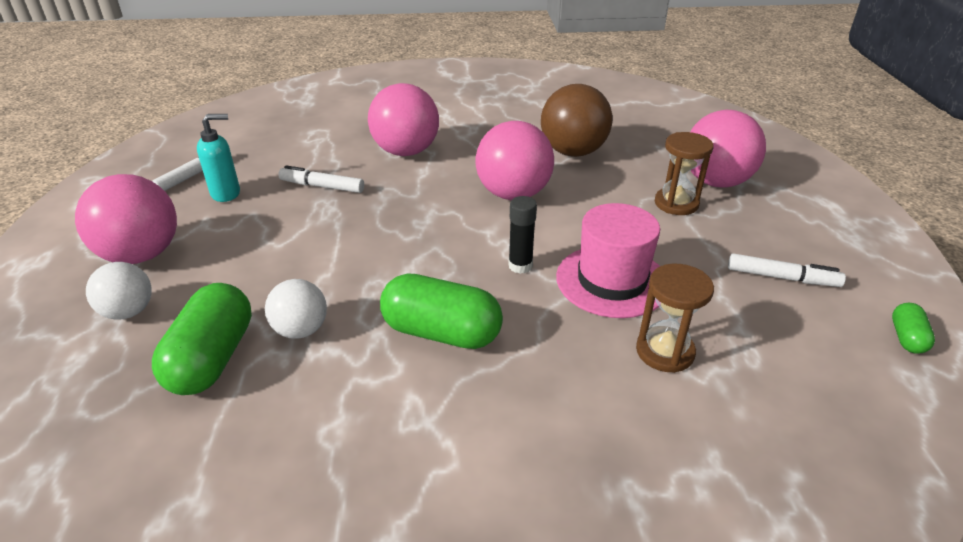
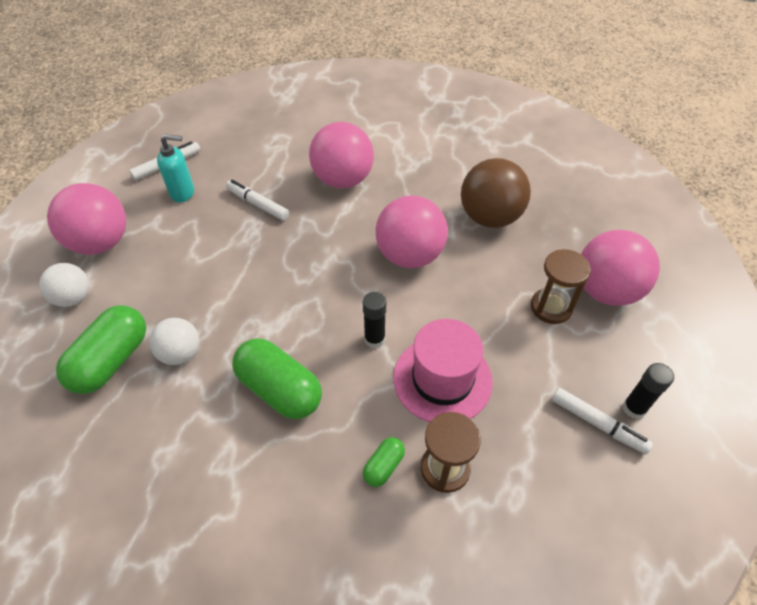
camera: 20 degrees right, 15 degrees up
(804, 258) = (634, 408): none -> black glue stick
(907, 338) = (672, 529): green capsule -> green capsule (383, 466)

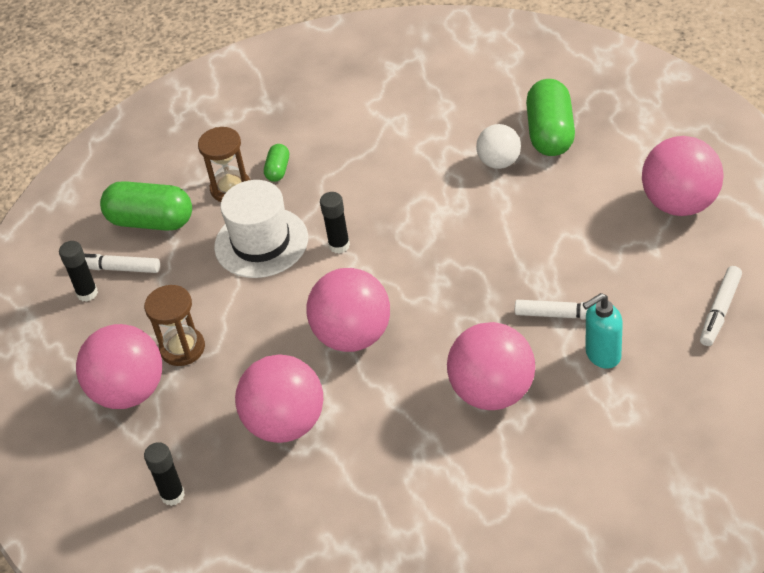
camera: 160 degrees right, 5 degrees down
(73, 298) = (641, 154): white ball -> none
(183, 193) = (661, 288): turquoise soap dispenser -> turquoise soap dispenser (602, 355)
(280, 389) = (393, 177): green capsule -> green capsule (151, 221)
(442, 379) = (261, 242): pink hat -> white hat
(490, 217) = (286, 424): brown ball -> pink ball
(586, 206) = (173, 495): none -> black glue stick

